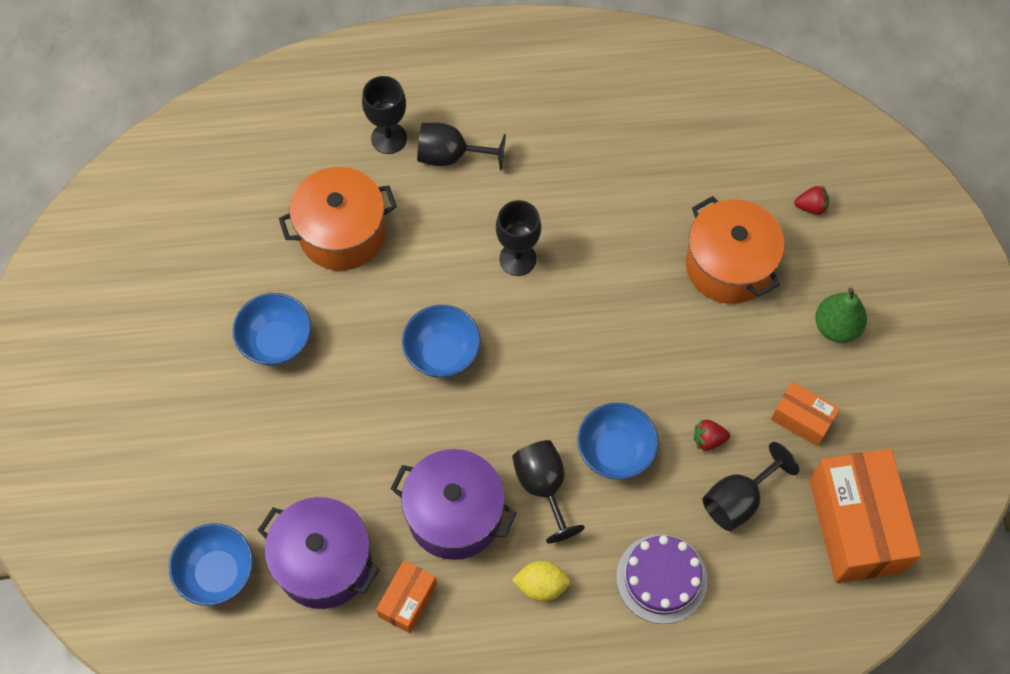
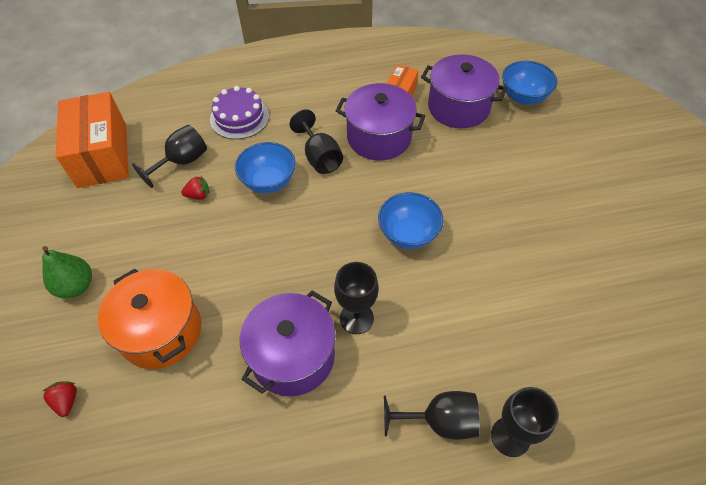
camera: 175 degrees right, 10 degrees down
(276, 342) = (543, 230): blue bowl -> none
(342, 233) = (523, 326): orange pot -> none
(541, 585) = (317, 108): yellow lemon -> none
(587, 227) = (293, 356): none -> purple pot
(801, 419) = (124, 215): orange box -> none
(811, 207) = (67, 401): red strawberry -> red strawberry turned 75 degrees clockwise

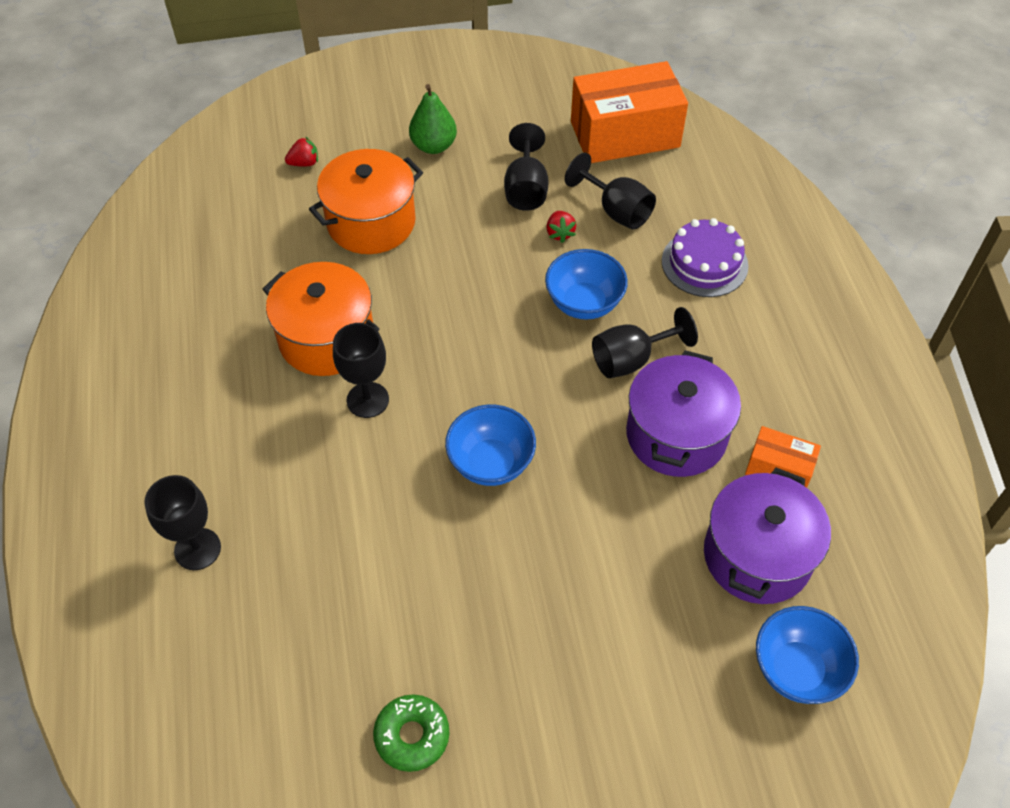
camera: 90 degrees right, 0 degrees up
(293, 356) = (326, 339): purple pot -> orange pot
(439, 421) = (228, 477): black goblet -> black goblet (526, 189)
(615, 271) = (412, 736): none -> green donut

